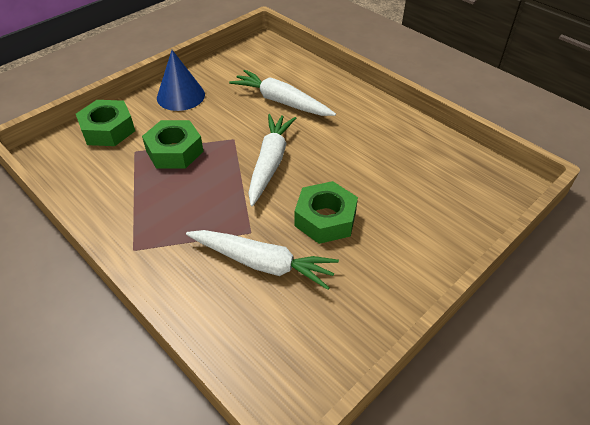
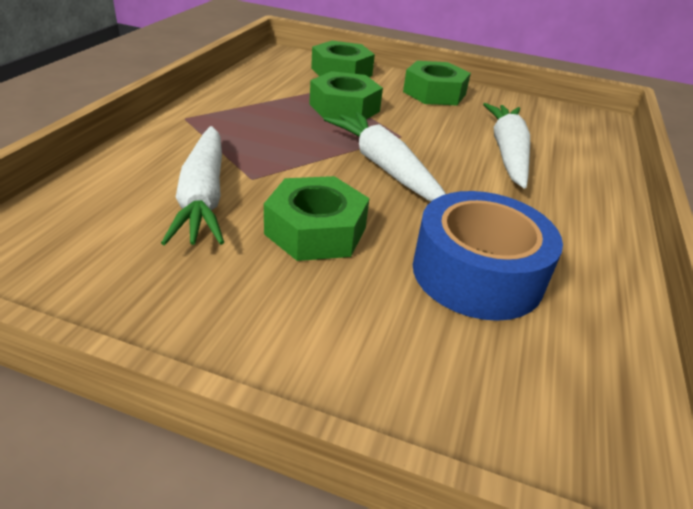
camera: 60 degrees right, 10 degrees down
(181, 96) = (434, 93): blue cone -> green nut
(270, 163) = (384, 167): white carrot -> white carrot turned 105 degrees counterclockwise
(388, 169) = (477, 273): none -> blue tape

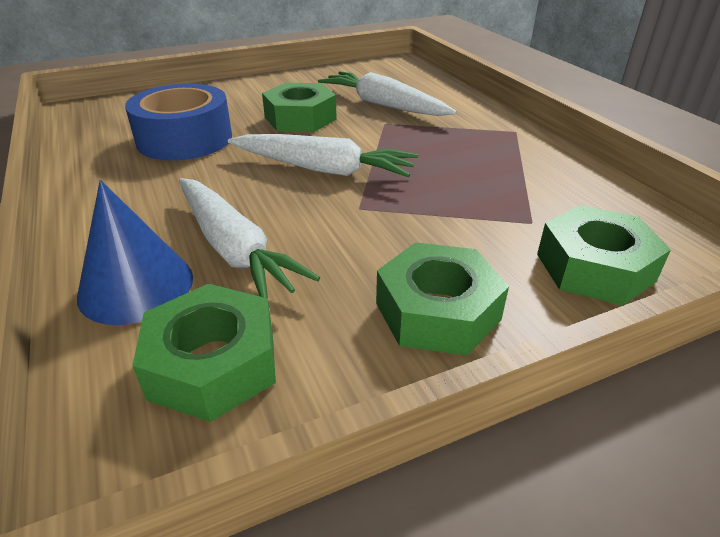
camera: 140 degrees right, 0 degrees up
(344, 108) = (462, 208): green nut -> green nut (213, 363)
(578, 162) = (136, 286): none -> blue cone

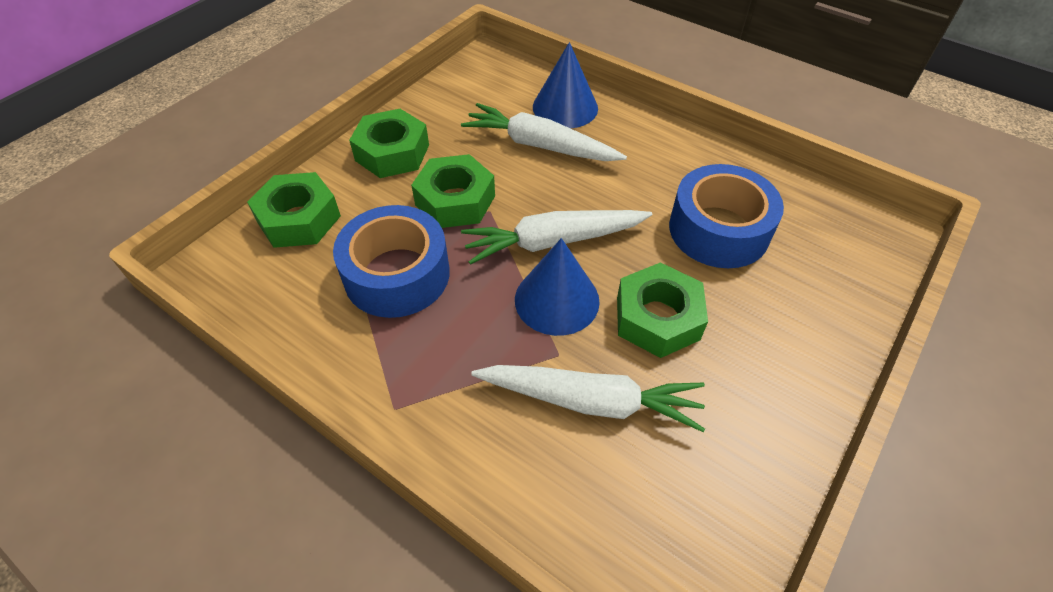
camera: 150 degrees right, 15 degrees up
(213, 363) = (484, 93): green nut -> green nut (455, 200)
(359, 141) = (557, 300): none -> blue cone
(486, 189) = (397, 274): none -> blue tape

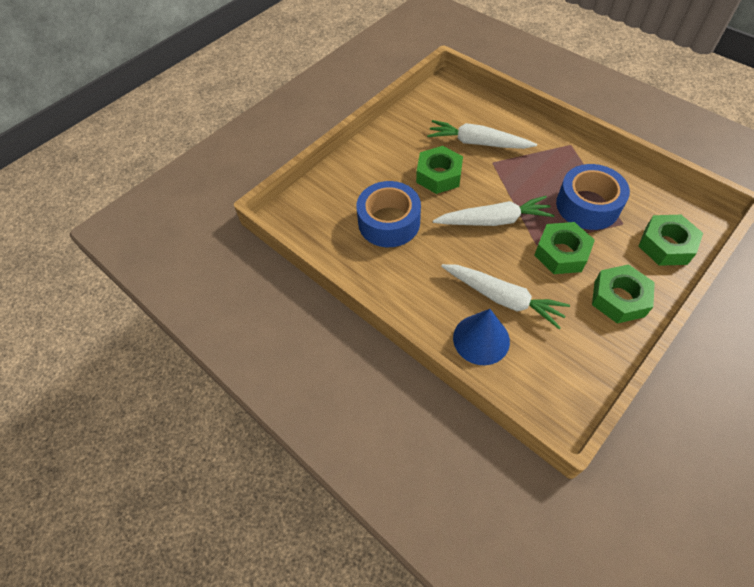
camera: 170 degrees left, 5 degrees up
(557, 300) = (492, 187): blue cone -> none

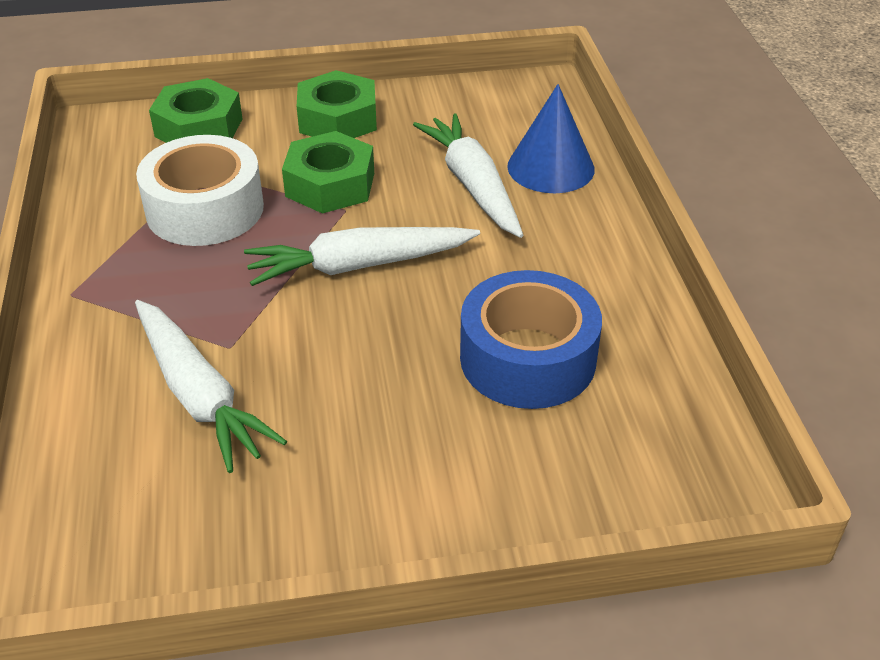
camera: 145 degrees left, 15 degrees down
(439, 175) = (349, 382): green nut -> none
(494, 220) = (359, 266): white carrot -> white carrot turned 45 degrees counterclockwise
(587, 205) = (205, 209): blue tape -> white tape

